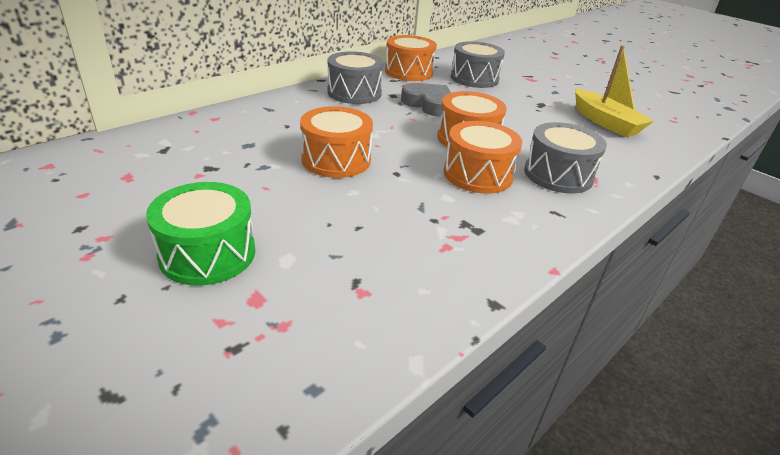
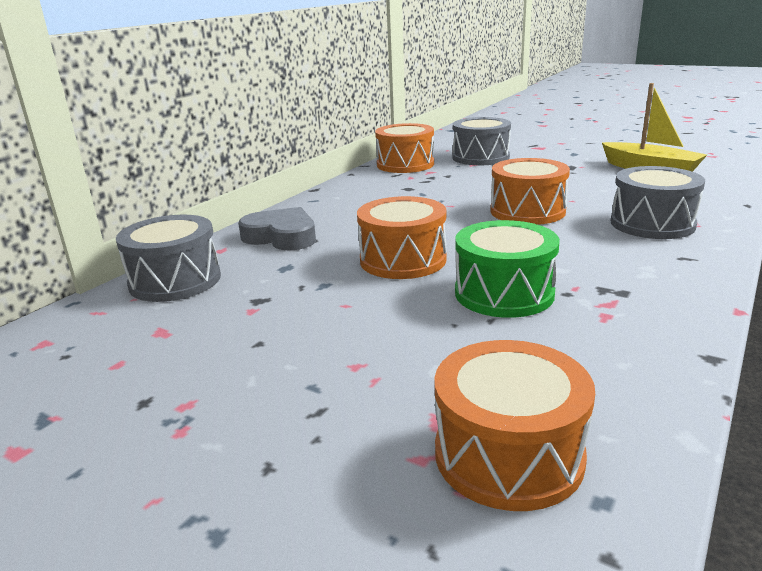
camera: 10 degrees left, 10 degrees down
(208, 253) = (337, 389): green drum -> green drum (504, 293)
(354, 93) = (363, 194): grey drum -> grey drum (175, 281)
(429, 104) = (455, 189): grey heart -> grey heart (281, 236)
(478, 174) = (570, 241): orange drum -> orange drum (508, 454)

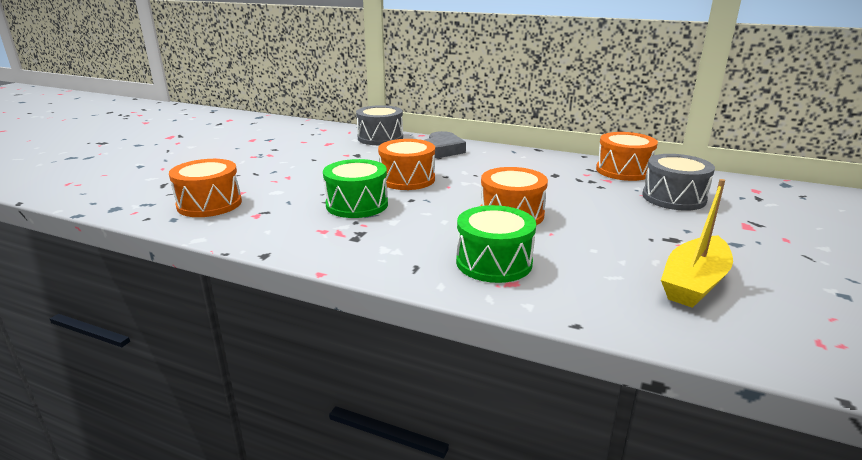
camera: 80 degrees right, 0 degrees up
(652, 224) = (494, 262): grey drum -> green drum

